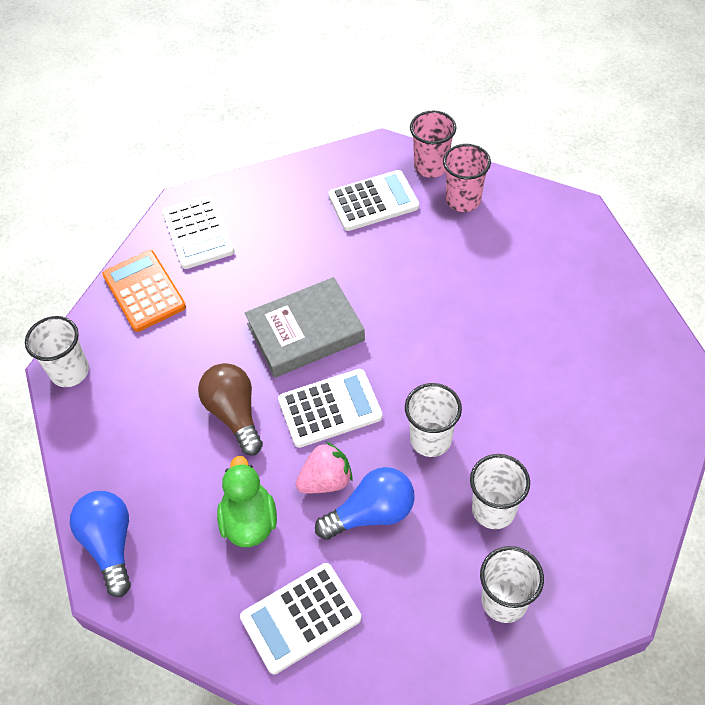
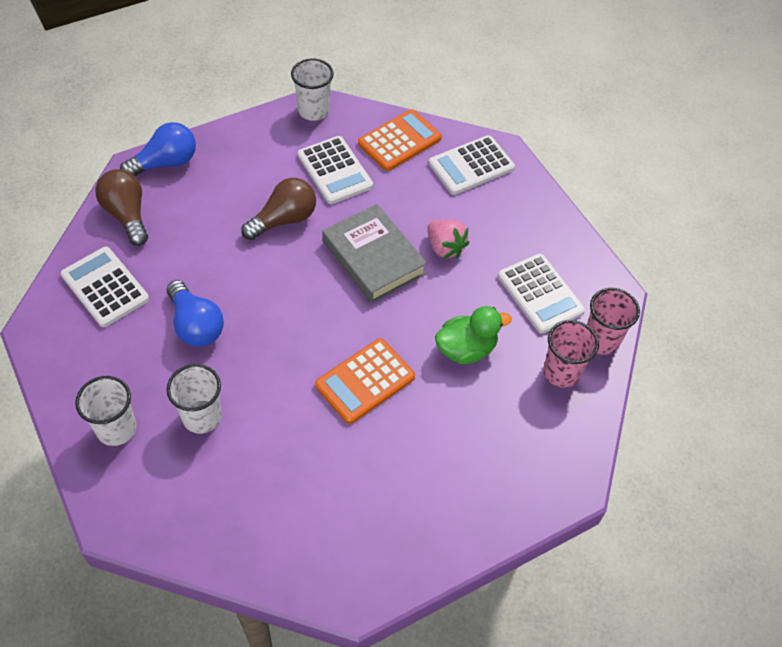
camera: 75 degrees right, 0 degrees up
(188, 592) = (127, 215): none -> brown light bulb
(249, 521) = (187, 243): green duck -> green duck (466, 349)
(326, 480) = (225, 290): pink strawberry -> pink strawberry (445, 247)
(330, 409) = (295, 285): white calculator -> white calculator (334, 171)
(430, 439) = (270, 363): white cup -> none
(460, 354) = (365, 381): none -> orange calculator

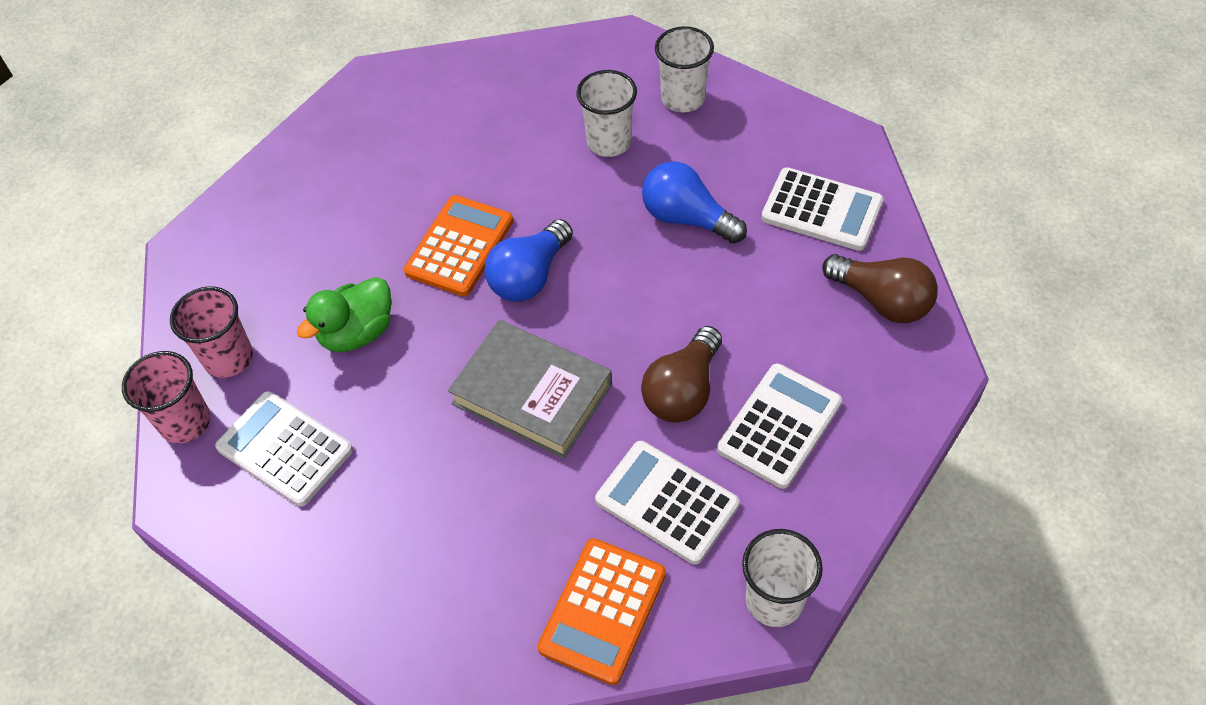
camera: 160 degrees right, 0 degrees up
(166, 163) = (905, 395): blue light bulb -> blue light bulb (529, 276)
(445, 247) = (443, 455): pink strawberry -> none
(471, 166) = (465, 620): white calculator -> white calculator (779, 426)

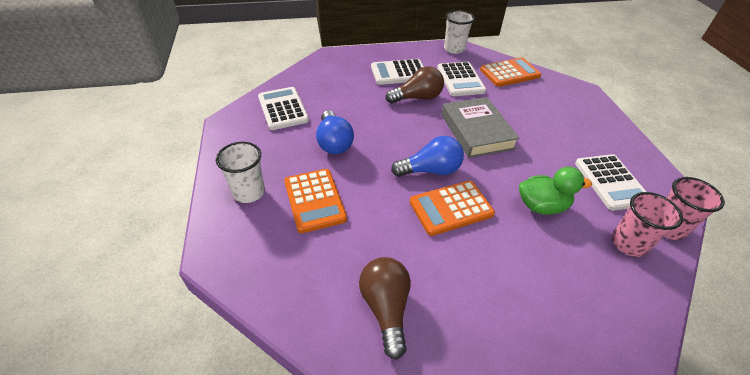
camera: 140 degrees left, 10 degrees down
(609, 142) = (314, 200): white cup -> orange calculator
(882, 301) = (315, 76): brown light bulb -> brown light bulb (386, 308)

